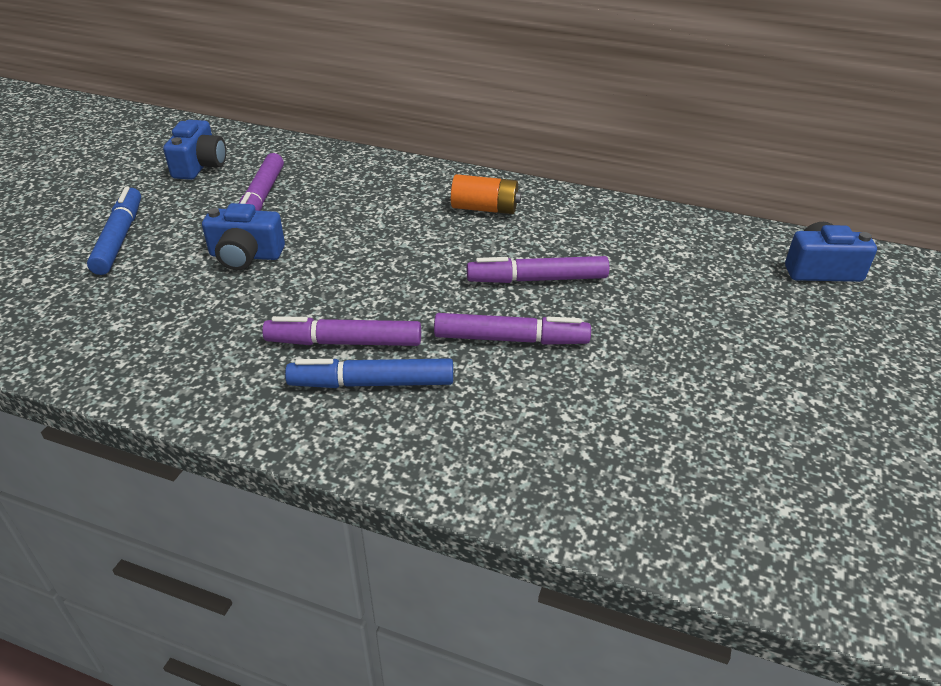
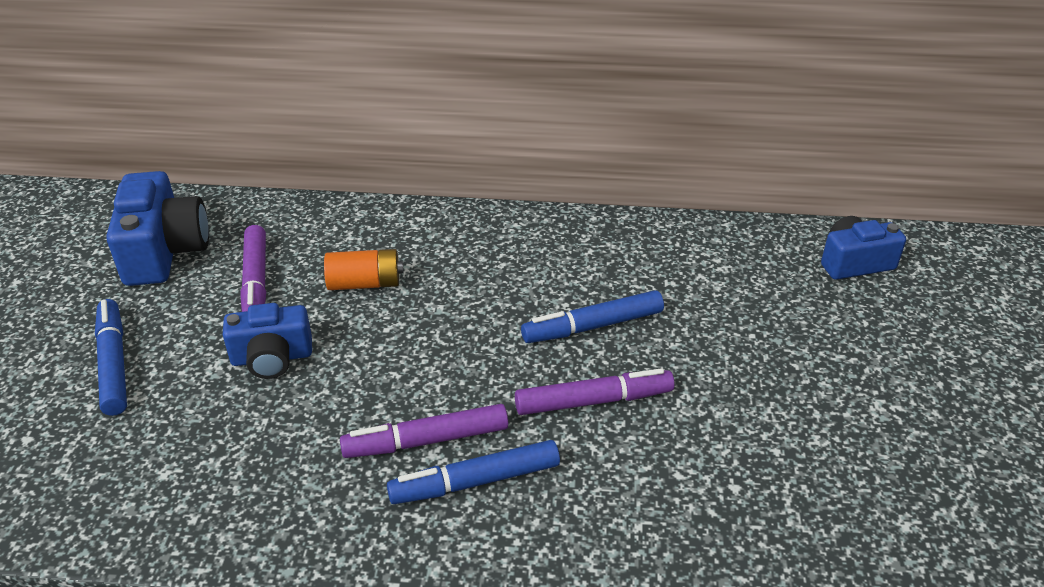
camera: 15 degrees left, 0 degrees up
(200, 165) = (164, 251): blue camera -> blue camera, size x1.53
(485, 208) = (506, 251): orange battery -> orange battery (365, 283)
(537, 279) = (593, 326): purple marker -> blue marker

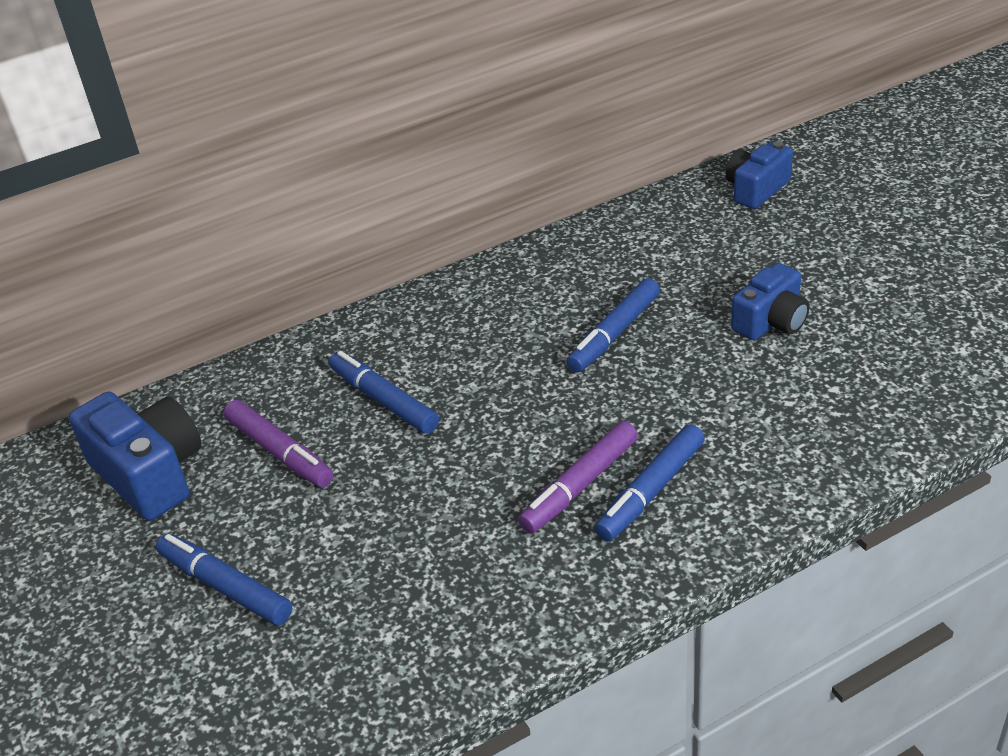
camera: 30 degrees left, 0 degrees up
(272, 358) = (372, 500): blue camera -> blue camera (771, 321)
(365, 283) = (384, 400): orange battery -> blue marker
(593, 401) = (675, 386): purple marker -> none

